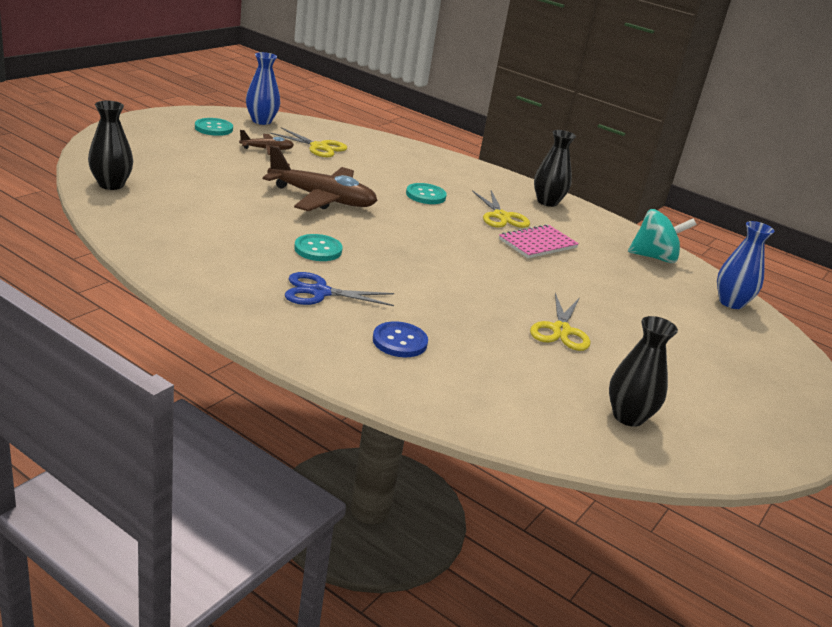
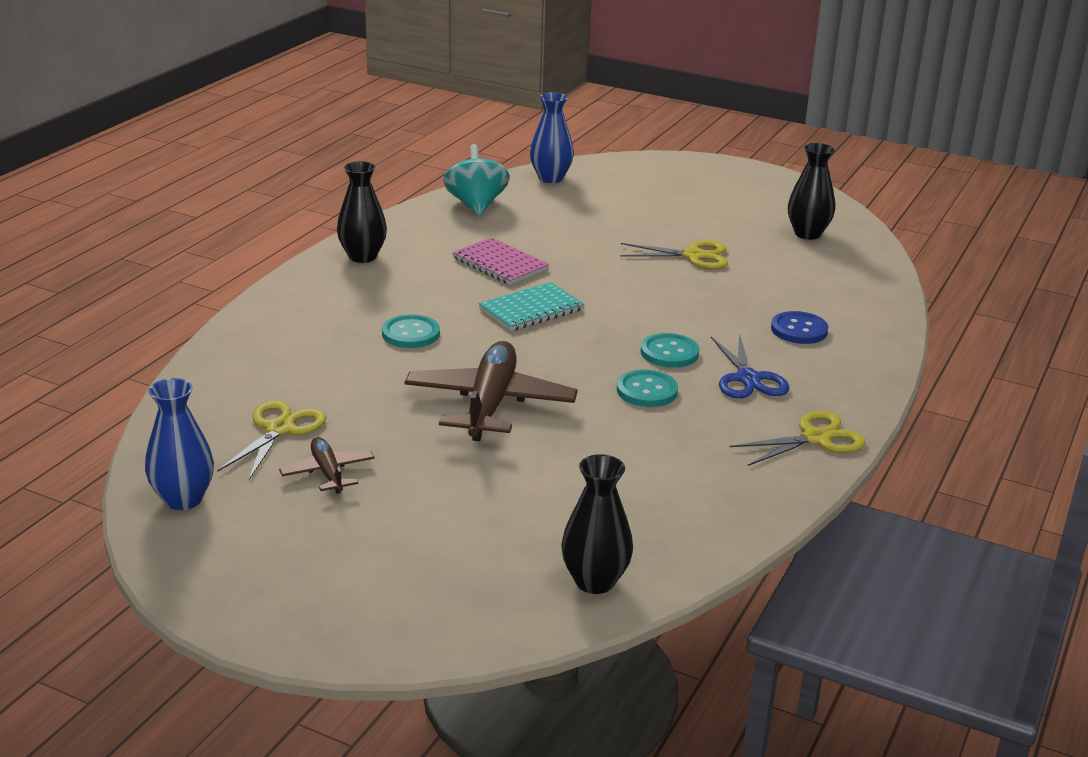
camera: 95 degrees left, 0 degrees up
(213, 128) = (260, 541): turquoise button -> turquoise button (669, 353)
(457, 238) = (531, 309): none -> turquoise notebook
(501, 216) = (438, 284): yellow scissors -> yellow scissors (815, 438)

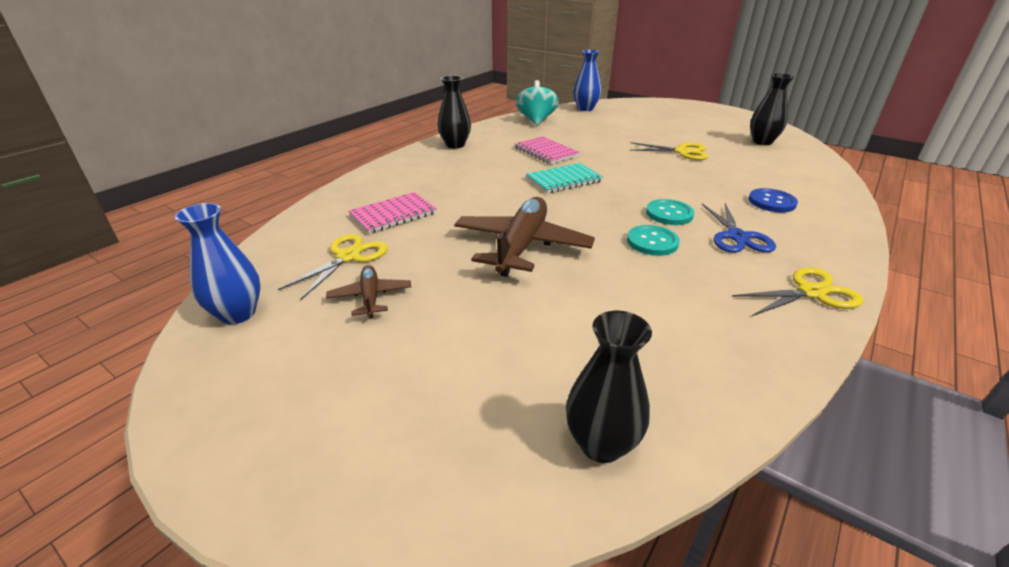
camera: 10 degrees right, 5 degrees up
(313, 371) = (393, 214): none -> pink notebook
(410, 334) = (473, 192): turquoise button -> none

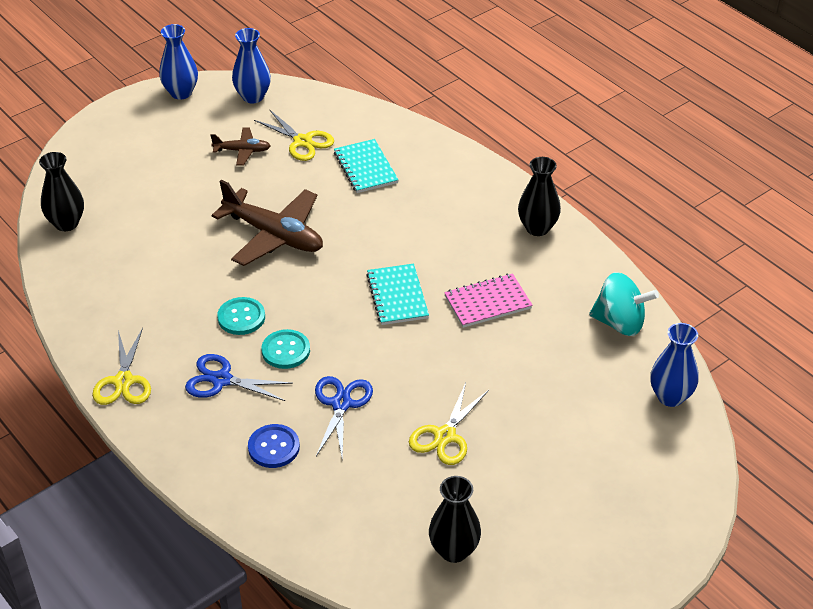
camera: 105 degrees right, 10 degrees up
(203, 397) = (181, 93): none -> blue vase
(393, 214) = (365, 168): pink notebook -> turquoise notebook
(697, 185) = (341, 404): none -> blue scissors

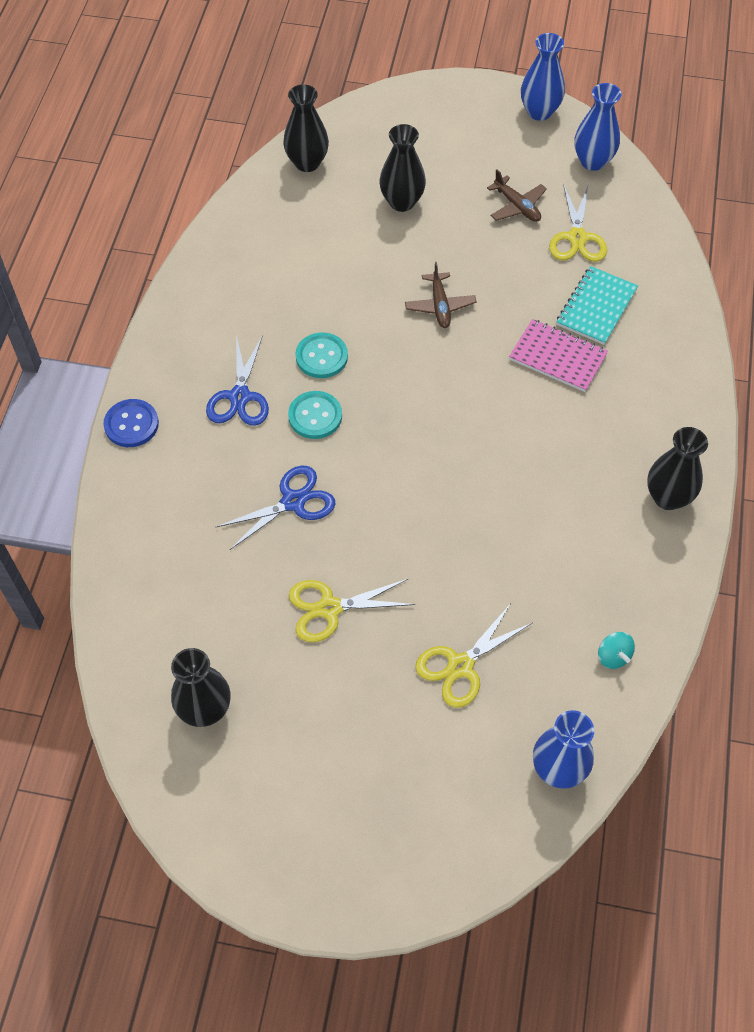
camera: 50 degrees right, 15 degrees up
(123, 381) = (176, 333): yellow scissors -> yellow scissors (460, 666)
(165, 199) = (402, 202): none -> black vase
(221, 380) = (239, 397): blue scissors -> blue scissors turned 150 degrees counterclockwise
(274, 235) = (440, 306): brown plane -> brown plane, size x0.51
(274, 447) = (200, 489): blue button -> blue button (131, 424)
(397, 296) = (461, 450): turquoise notebook -> none
(487, 302) = (526, 526): pink notebook -> pink notebook (557, 357)
(619, 323) = (613, 656): turquoise spinning top -> turquoise spinning top, size x0.49

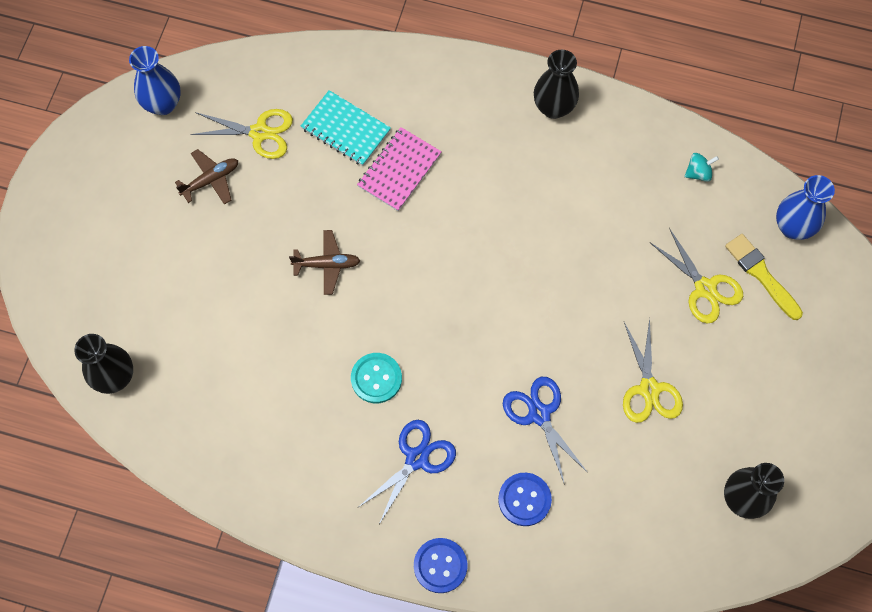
camera: 85 degrees left, 10 degrees up
(199, 493) = (524, 499): none -> blue button
(239, 397) = (417, 458): blue scissors -> blue scissors turned 60 degrees counterclockwise
(315, 416) = (446, 389): turquoise button -> none
(402, 202) = (187, 287): black vase -> none
(487, 730) = (761, 274): none -> yellow brush
(539, 112) = (85, 142): blue vase -> none

